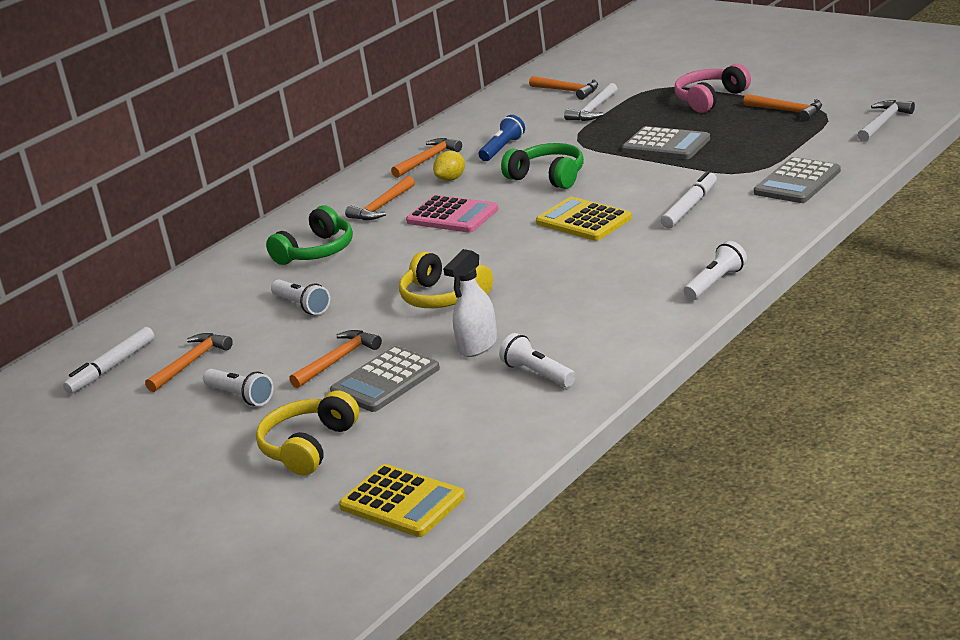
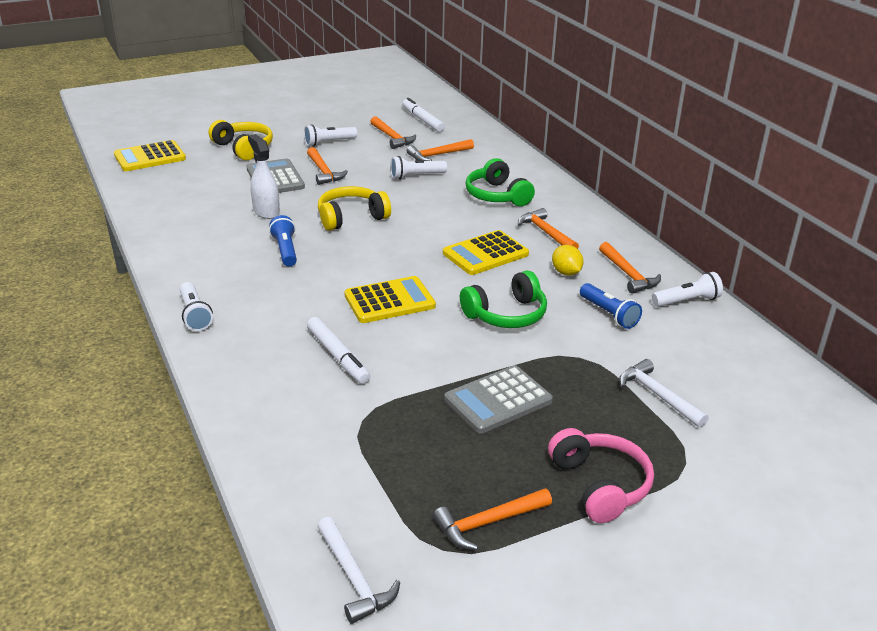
camera: 110 degrees right, 5 degrees up
(452, 216) = (485, 254): pink calculator -> yellow calculator
(538, 374) = (199, 218): white flashlight -> white flashlight (687, 301)
(551, 298) = (285, 250): none -> blue flashlight
(567, 91) = (744, 401): orange hammer -> orange hammer (437, 155)
(797, 182) = (297, 434): grey calculator -> none

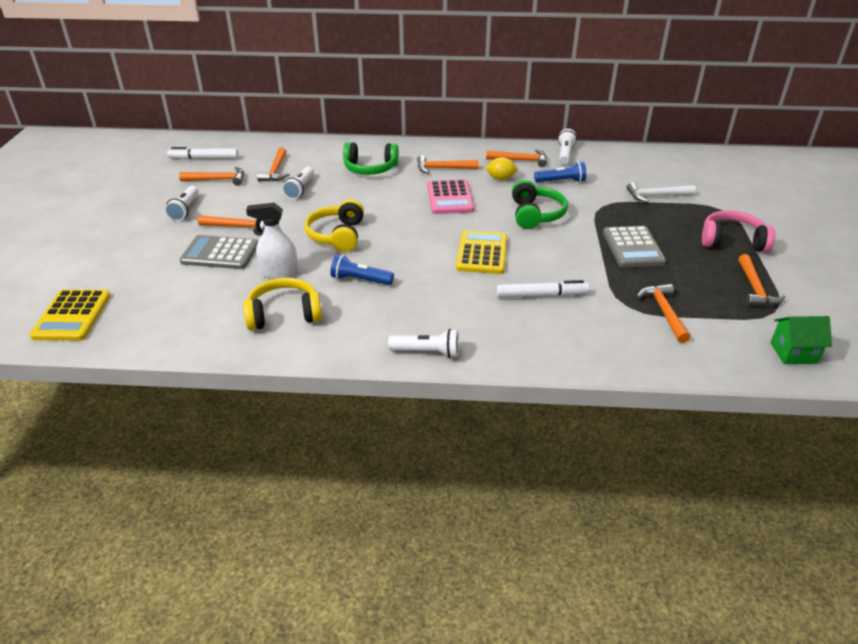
camera: 60 degrees left, 5 degrees up
(243, 148) = (133, 255): yellow headphones -> yellow headphones (284, 314)
(354, 578) = (793, 353): white hammer -> green house
(369, 450) = (664, 312): none -> orange hammer
(485, 254) = (450, 198): yellow calculator -> pink calculator

